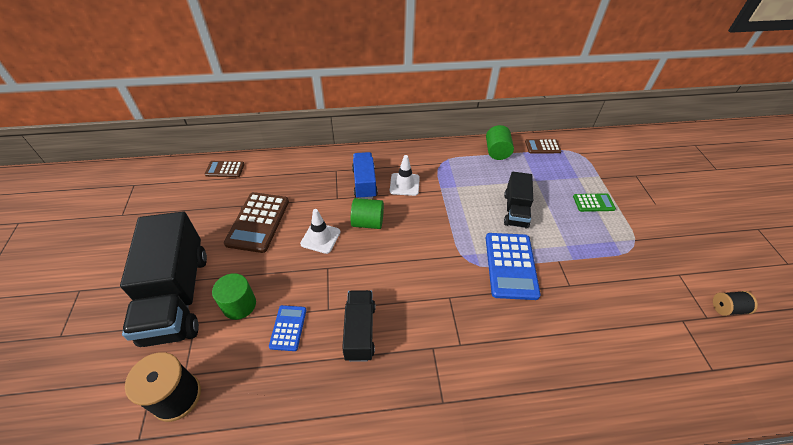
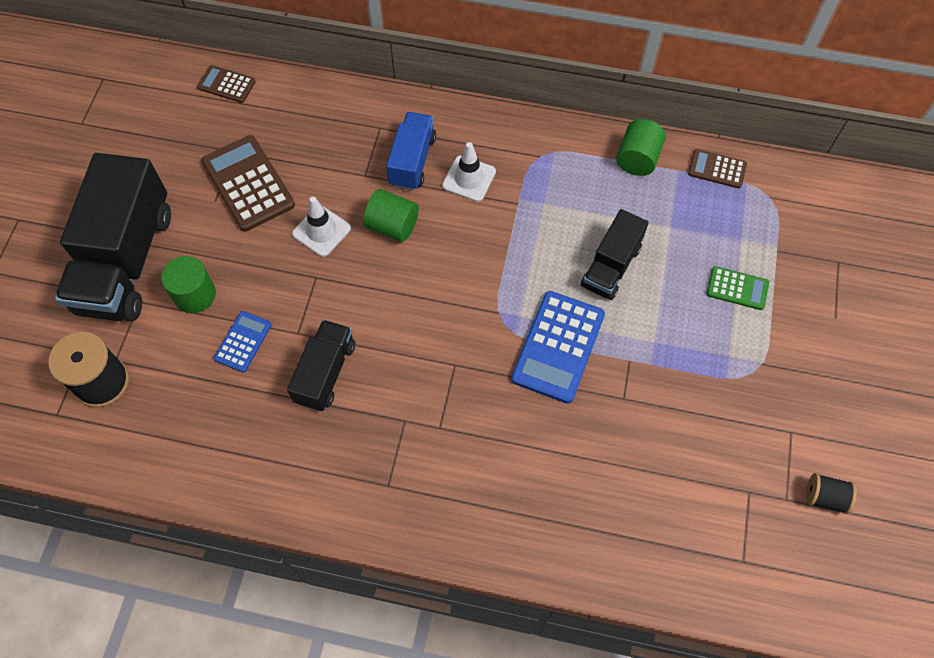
camera: 20 degrees right, 15 degrees up
(258, 222) = (248, 183): brown calculator -> brown calculator turned 120 degrees clockwise

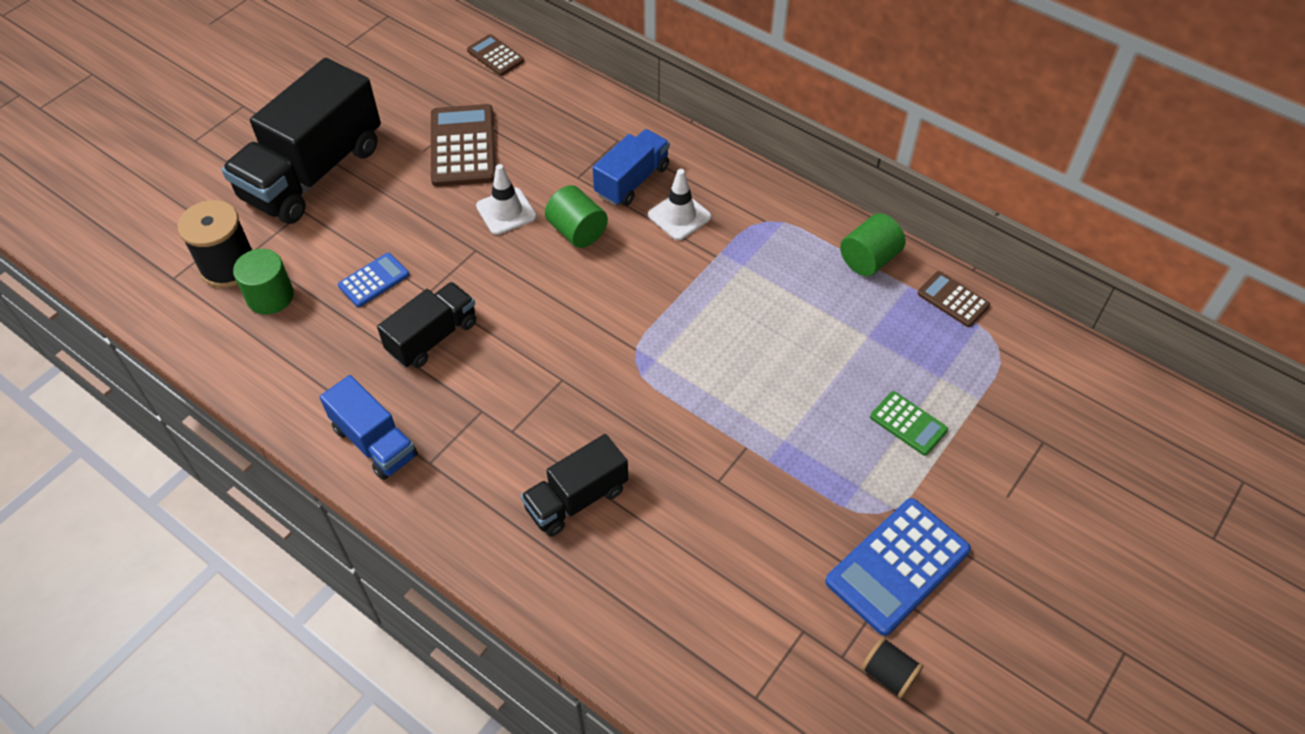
camera: 25 degrees right, 10 degrees down
(195, 294) = (355, 223): green cylinder -> green cylinder (270, 296)
(331, 488) = (374, 442): none -> blue truck
(558, 347) = (678, 404): blue calculator -> blue calculator (897, 566)
(611, 266) = (779, 350): black truck -> black truck (576, 499)

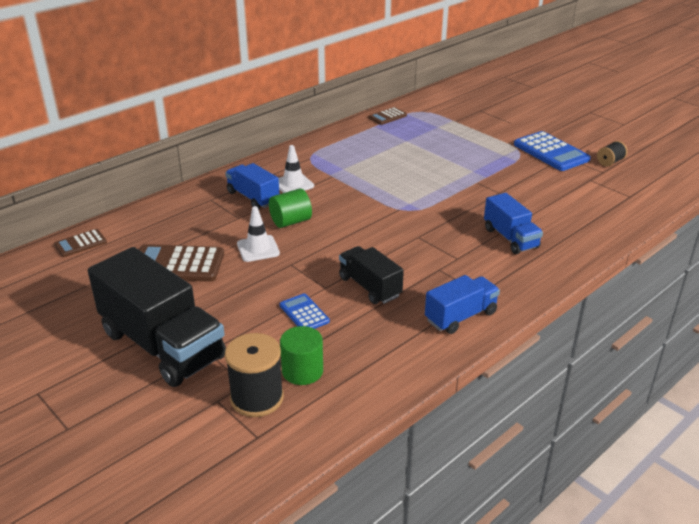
camera: 80 degrees left, 20 degrees down
(576, 499) = (510, 238): black truck -> blue truck
(869, 259) = (352, 133): green cylinder -> none
(908, 423) = (466, 138): green calculator -> none

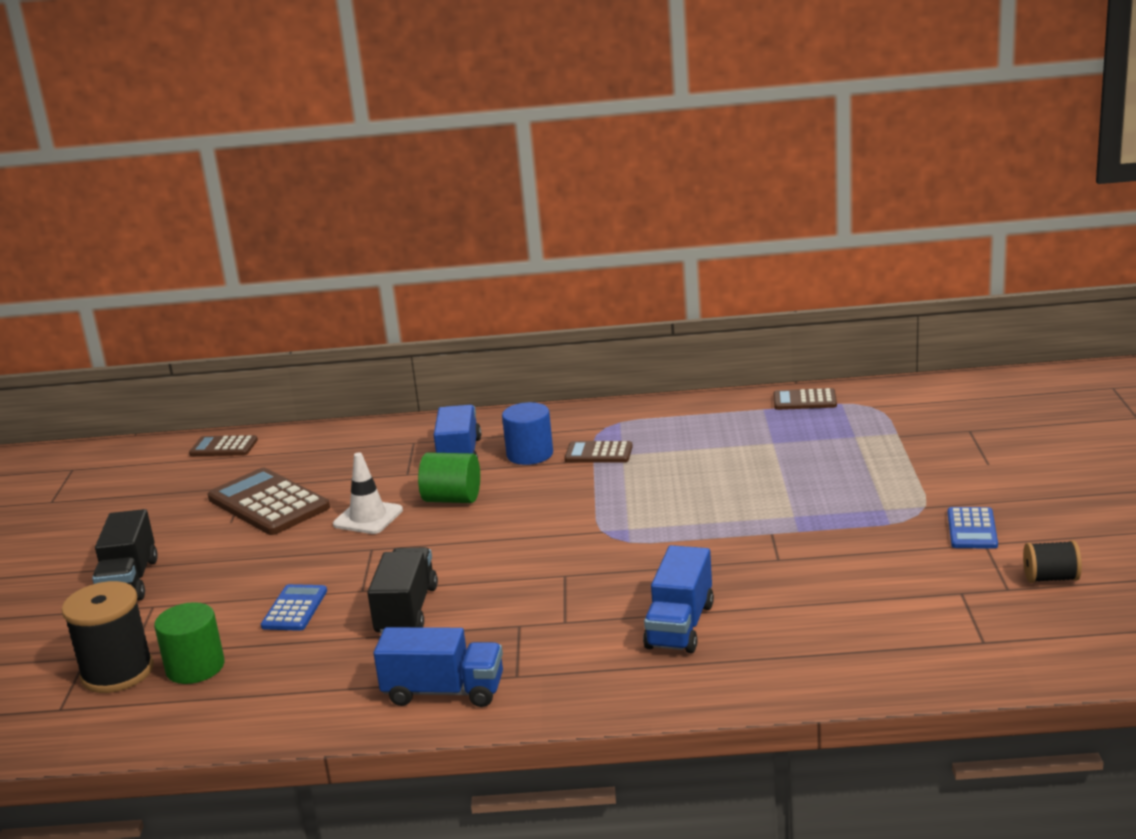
camera: 45 degrees right, 10 degrees down
(162, 345) = (129, 581): black truck -> black truck, size x0.54
(293, 184) = (530, 454): white traffic cone -> blue cylinder
(330, 172) = (598, 453): none -> brown calculator
(551, 152) = (972, 529): blue calculator -> blue calculator, size x0.55

